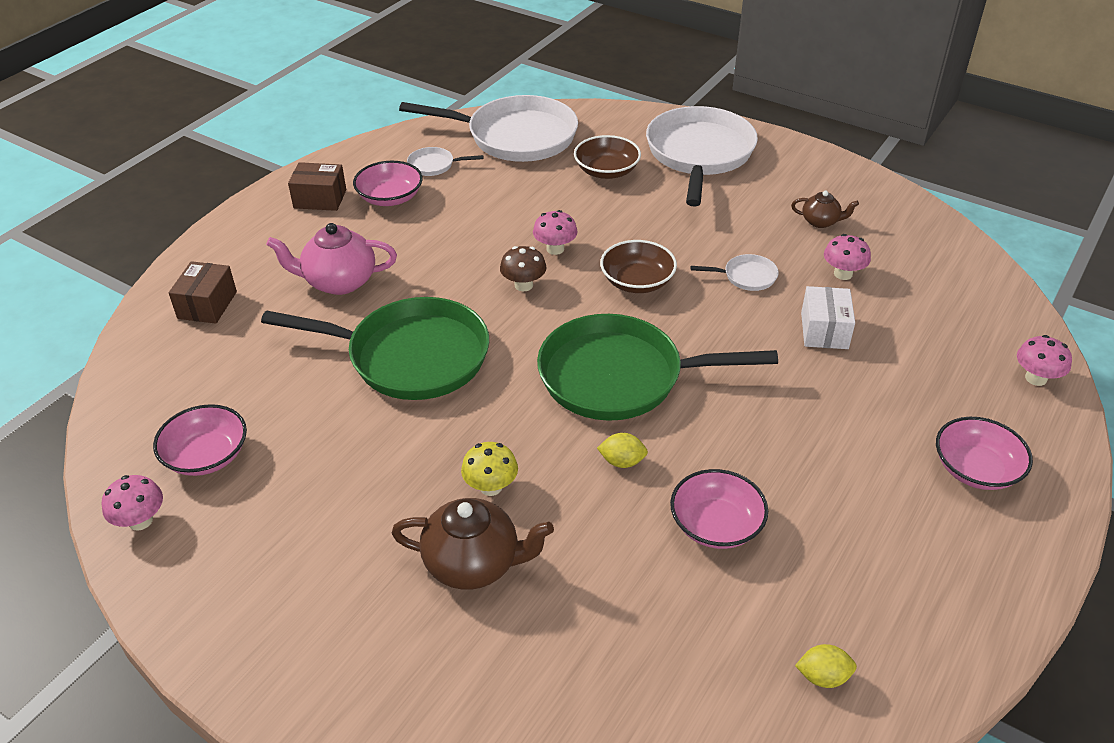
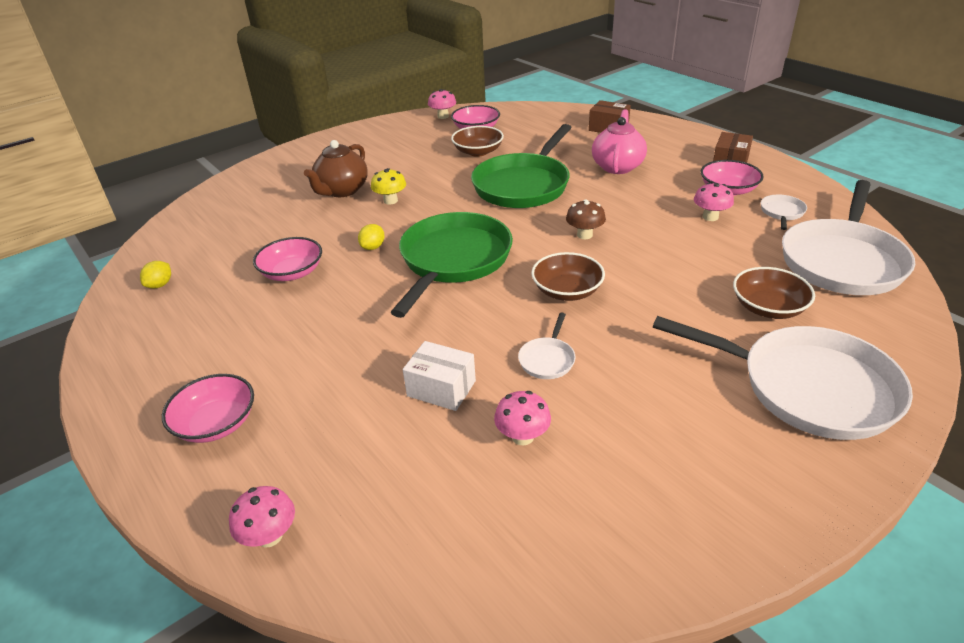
camera: 110 degrees right, 5 degrees down
(303, 430) = (478, 152): none -> brown bowl
(555, 249) = (631, 256): pink mushroom -> pink mushroom (710, 217)
(821, 222) = (632, 454): brown teapot -> none

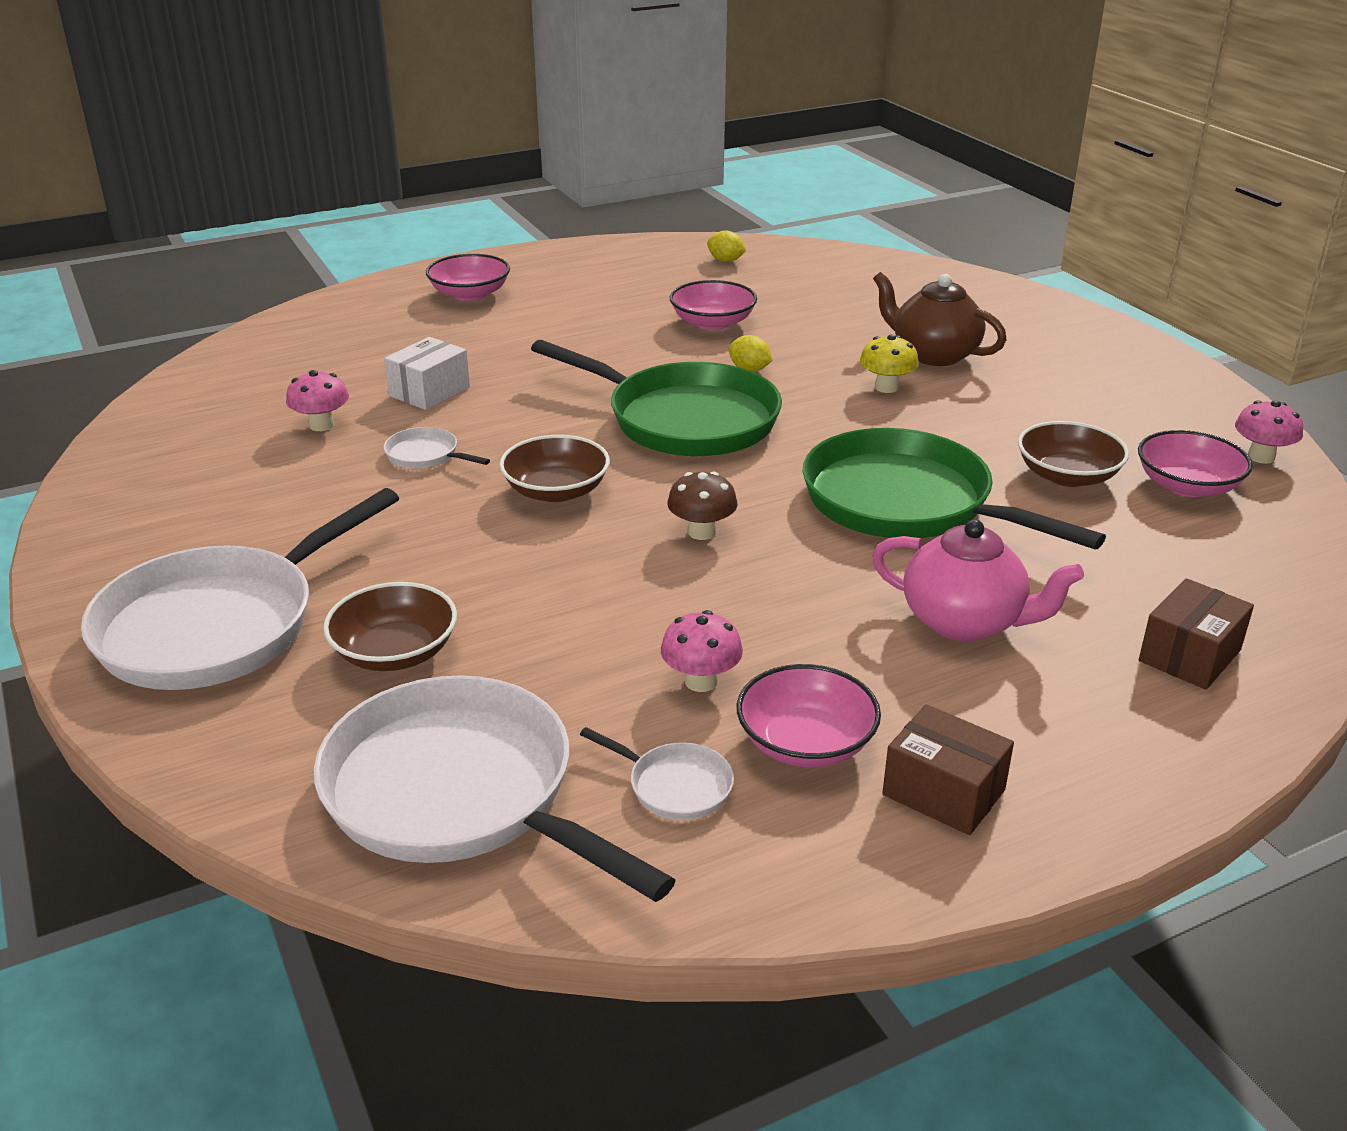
camera: 100 degrees right, 5 degrees down
(269, 536) = (318, 316): pink mushroom -> none

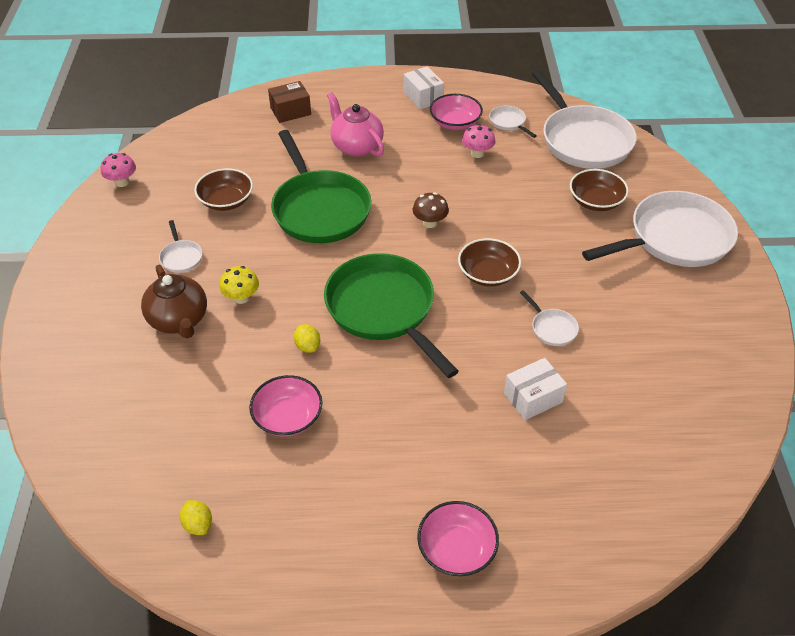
camera: 155 degrees left, 15 degrees up
(321, 425) = (613, 383): pink mushroom -> none
(943, 792) = (423, 97): brown box -> white box
(1024, 403) = (181, 257): none -> white pan
(1187, 486) = (181, 178): pink bowl -> none

